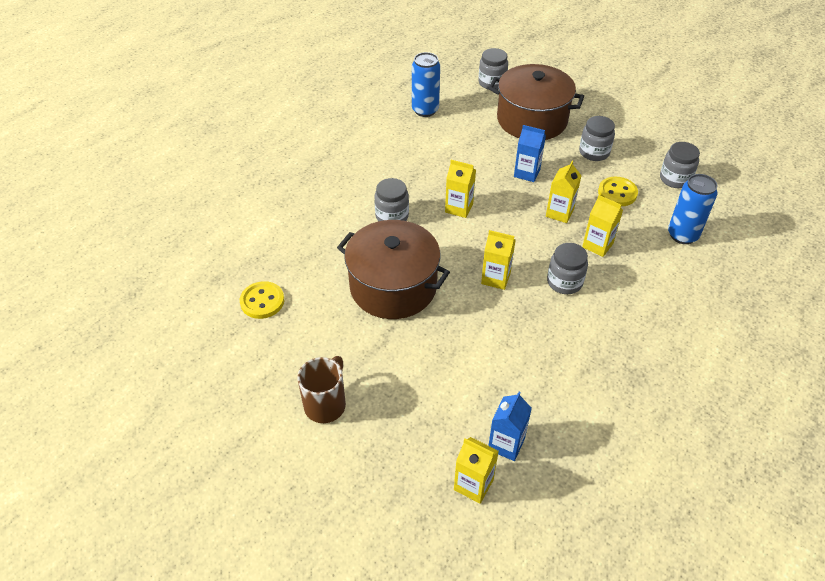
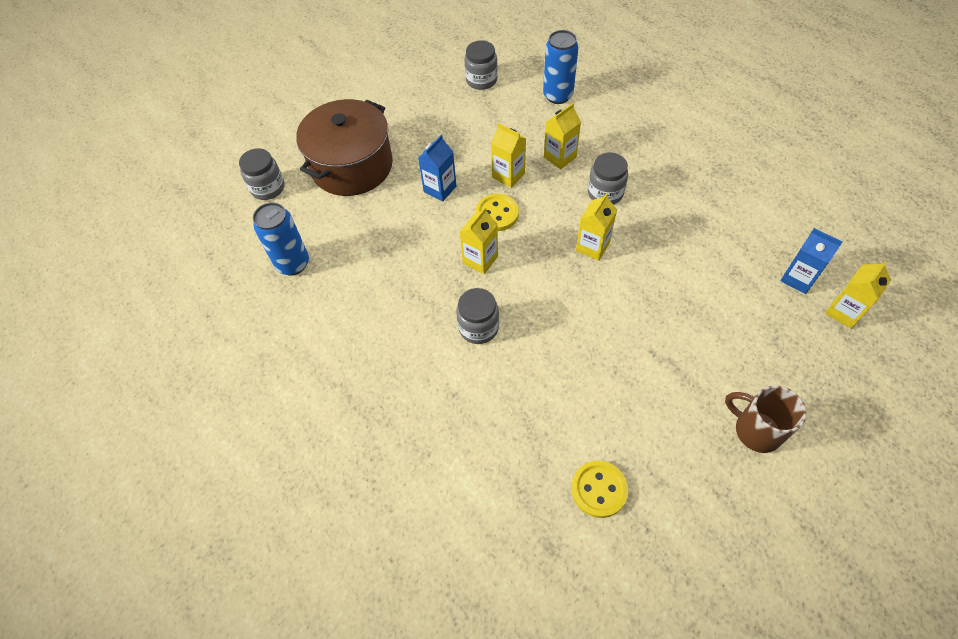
camera: 75 degrees left, 10 degrees up
(393, 287) = (592, 342): brown pot -> none
(594, 152) = (424, 128): grey jar -> none
(617, 193) = (490, 125): yellow button -> yellow button (497, 214)

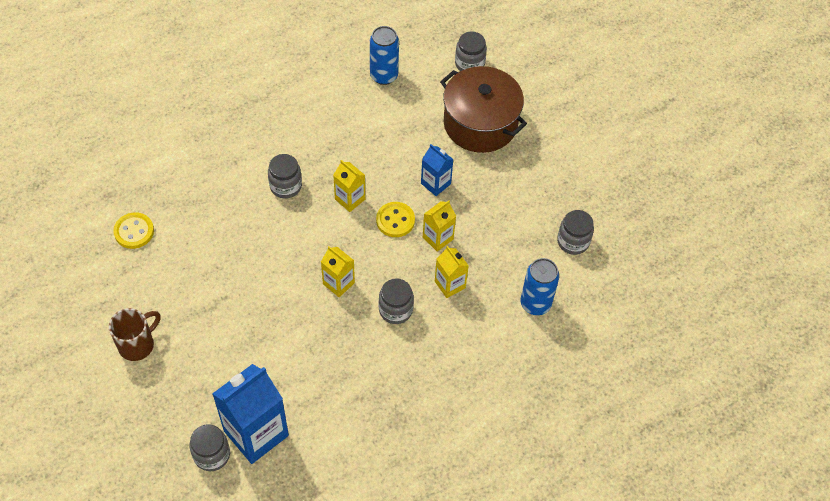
camera: 95 degrees right, 0 degrees up
(798, 278) = (256, 433): blue carton -> blue carton, size x1.90
(844, 312) = (212, 455): yellow carton -> grey jar

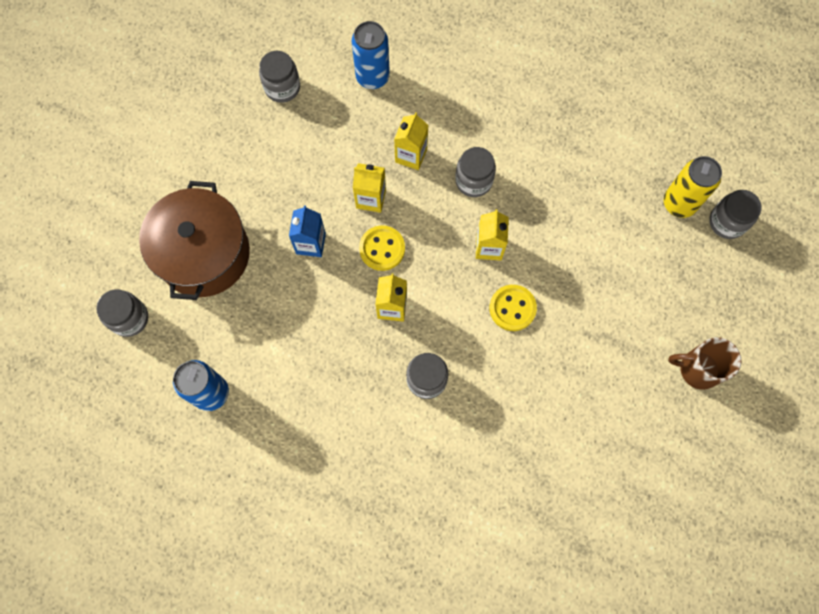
camera: 125 degrees left, 15 degrees up
(134, 231) = (598, 481): yellow button -> yellow button (512, 308)
(256, 433) = (679, 203): blue carton -> yellow can

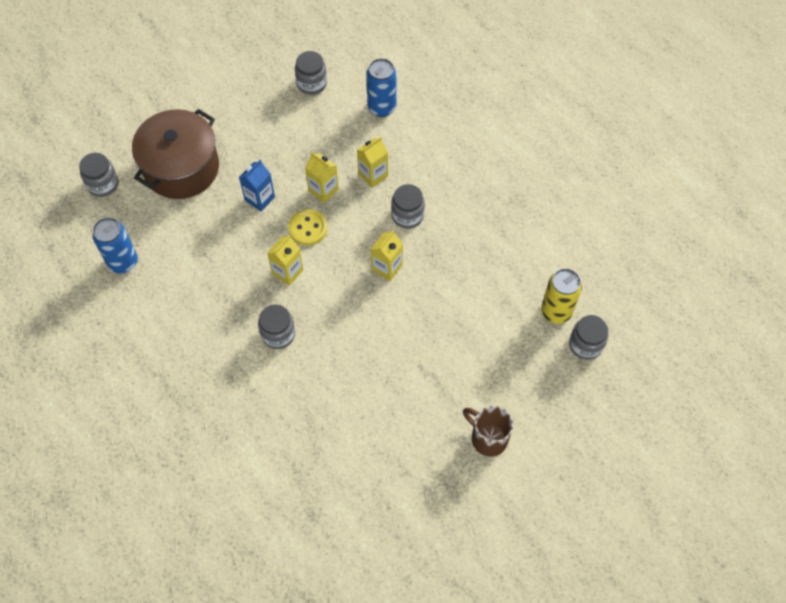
camera: 30 degrees right, 10 degrees down
(512, 308) = (375, 319): yellow button -> none

